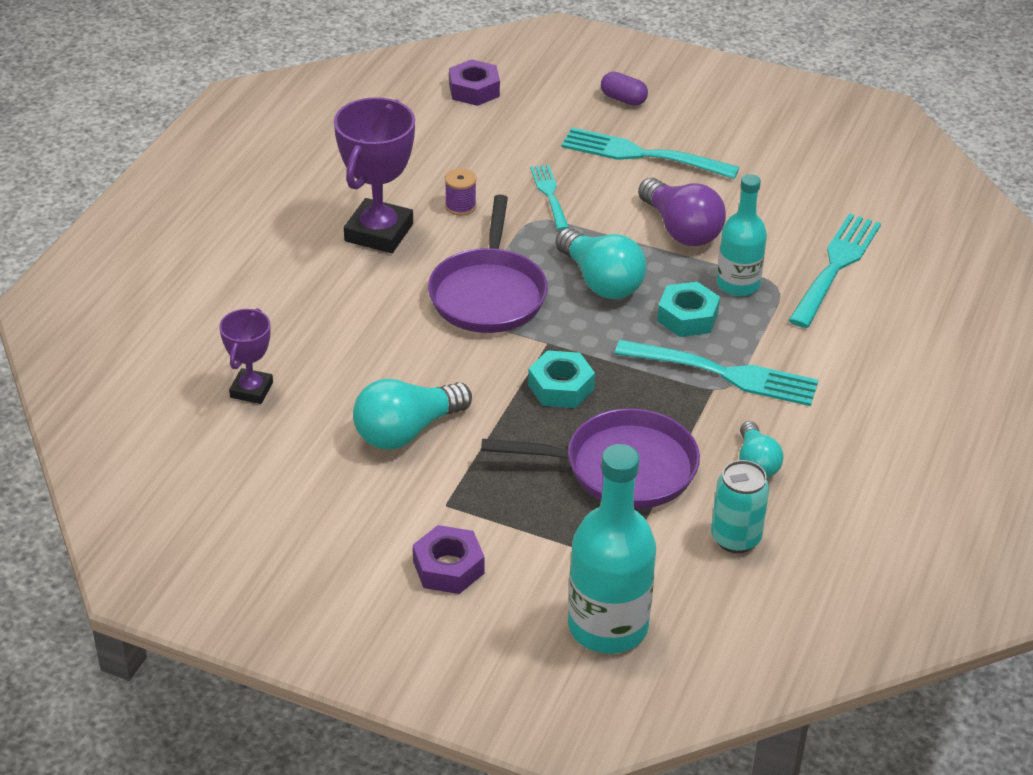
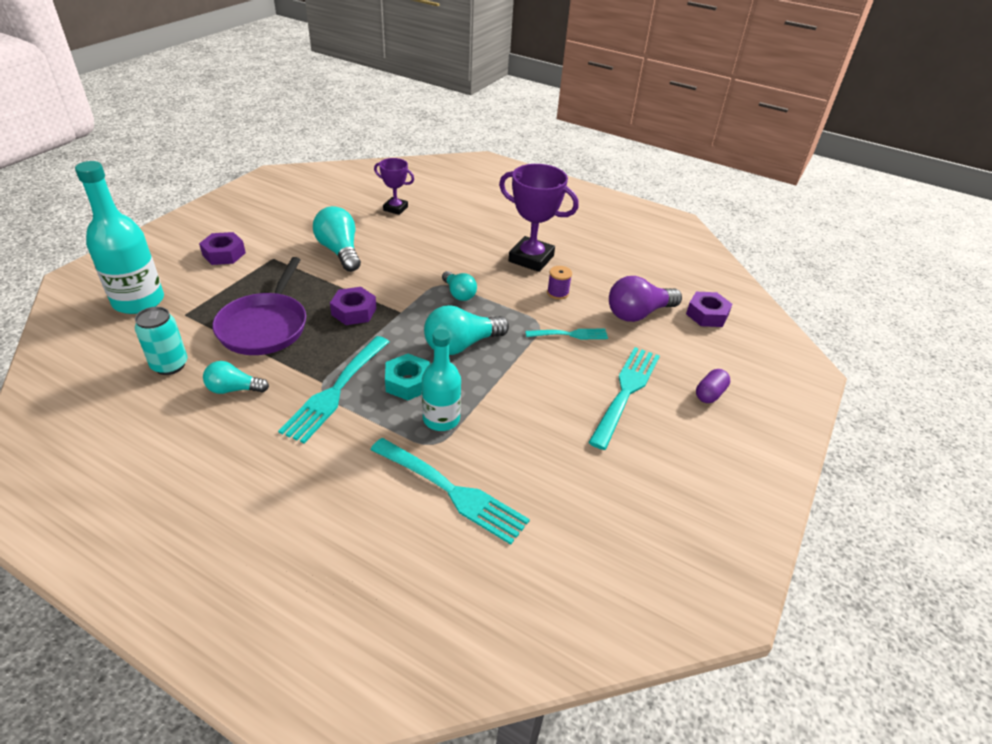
camera: 95 degrees right, 0 degrees up
(488, 294) = (458, 293): purple pan -> turquoise light bulb
(561, 387) = (354, 311): turquoise nut -> purple nut
(681, 229) = (519, 398): purple light bulb -> purple light bulb (638, 313)

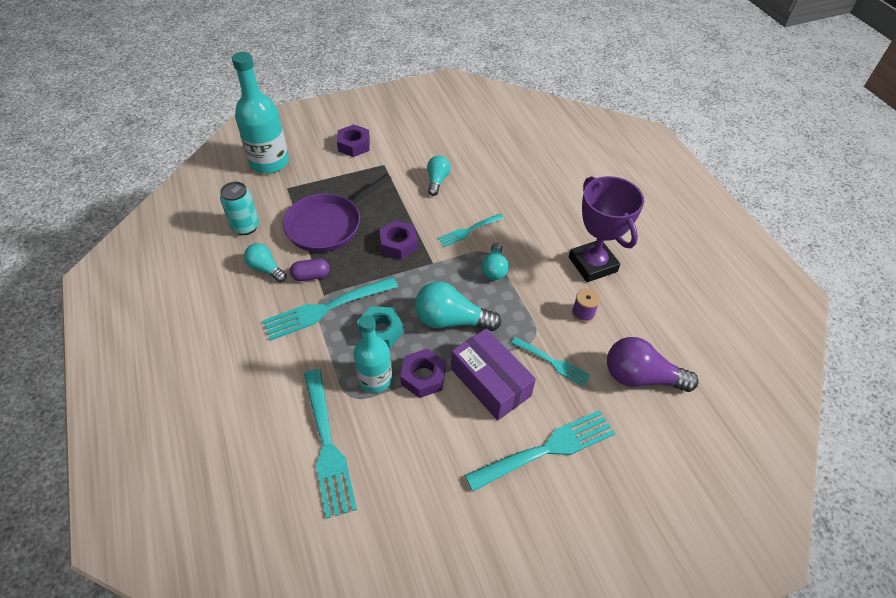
camera: 40 degrees right, 10 degrees up
(340, 251) = (437, 181): turquoise light bulb -> turquoise light bulb, size x0.61
(395, 208) = (519, 156): purple trophy -> none
(408, 276) = (468, 231): none -> turquoise fork
(538, 371) = (490, 382): none -> purple box
(707, 314) = (714, 418): purple nut -> purple nut (423, 377)
(710, 394) = (626, 502): purple capsule -> purple capsule (311, 276)

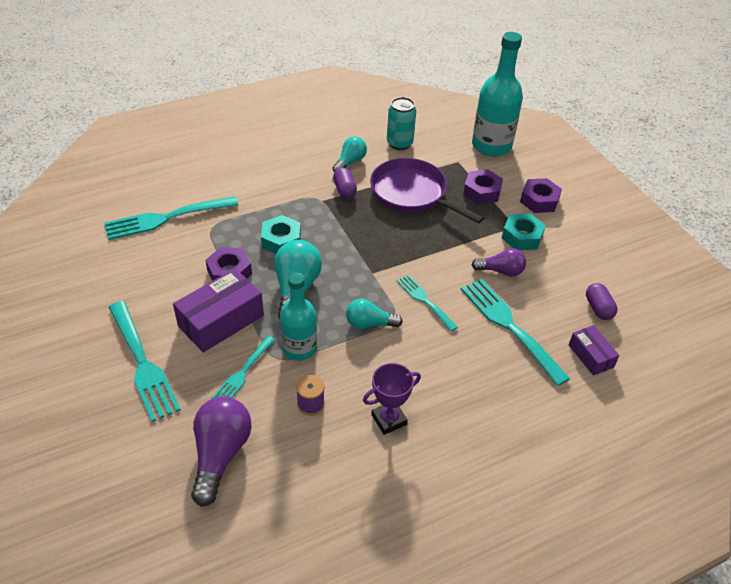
camera: 85 degrees right, 5 degrees down
(326, 308) = (306, 203): turquoise fork -> turquoise fork (509, 326)
(375, 379) = (229, 241): turquoise bottle -> turquoise bottle (299, 348)
(398, 162) = (522, 237): none -> turquoise nut
(398, 244) = (395, 245): purple nut -> purple nut (482, 192)
(437, 181) = (501, 271): turquoise light bulb -> purple light bulb
(480, 136) = (598, 308): none -> purple capsule
(525, 148) = (591, 356): none -> purple box
(592, 264) = (389, 419): purple trophy -> purple trophy, size x0.58

